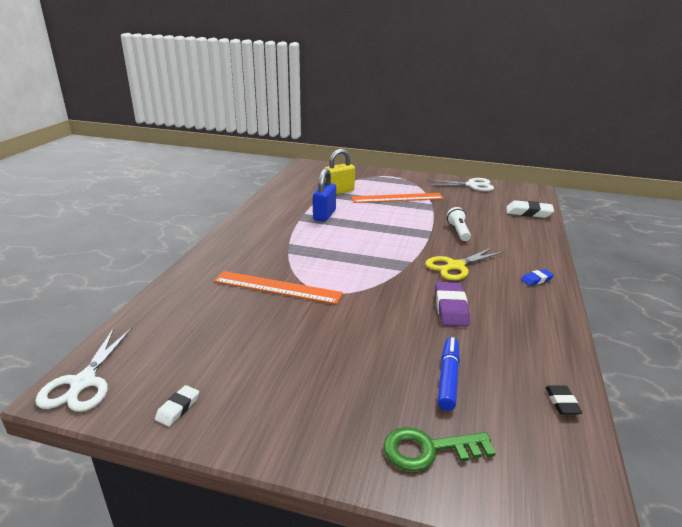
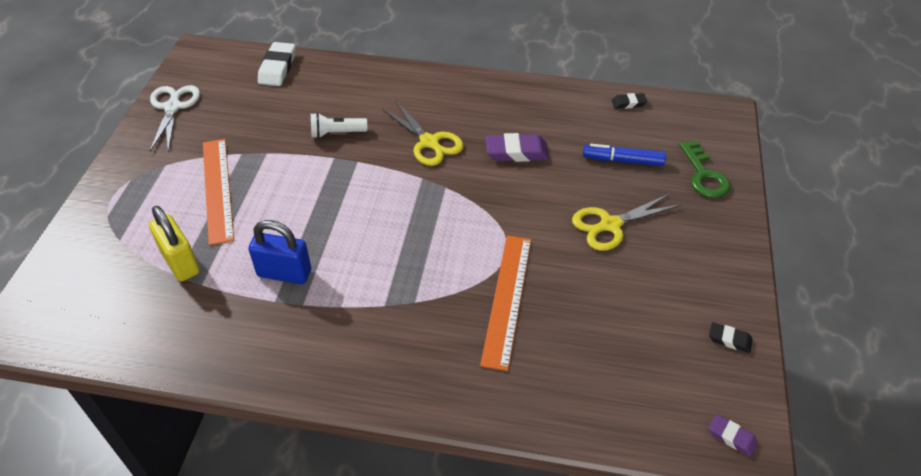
camera: 95 degrees left, 20 degrees up
(83, 383) = (732, 437): white scissors -> purple eraser
(178, 408) = (729, 339): white eraser -> black eraser
(348, 352) = (610, 225): none -> yellow scissors
(536, 280) = (449, 87): blue eraser -> none

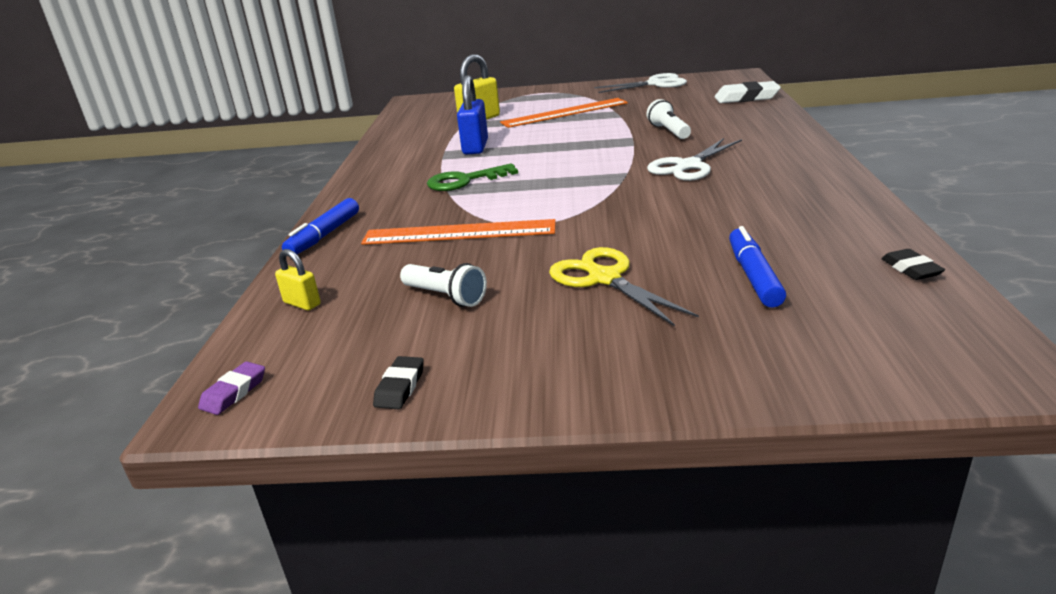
camera: 85 degrees right, 20 degrees down
(429, 142) = (688, 166): yellow scissors -> white scissors
(475, 404) = (324, 235): none -> blue marker
(516, 152) = (710, 208): purple eraser -> none
(610, 408) = (302, 303): none -> yellow padlock
(618, 312) = (445, 296): none -> white flashlight
(704, 175) = (776, 351): green key -> green key (465, 181)

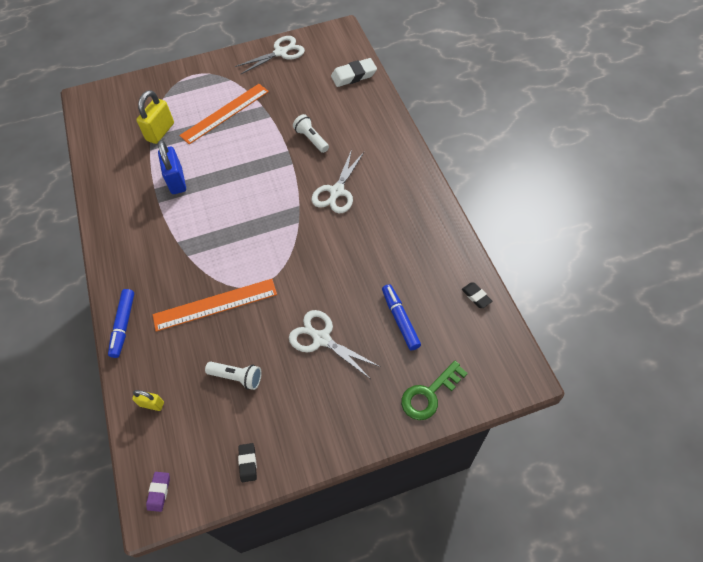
camera: 20 degrees left, 30 degrees up
(465, 181) = (190, 234): green key -> green key (429, 394)
(604, 278) = (321, 338): yellow scissors -> white scissors

